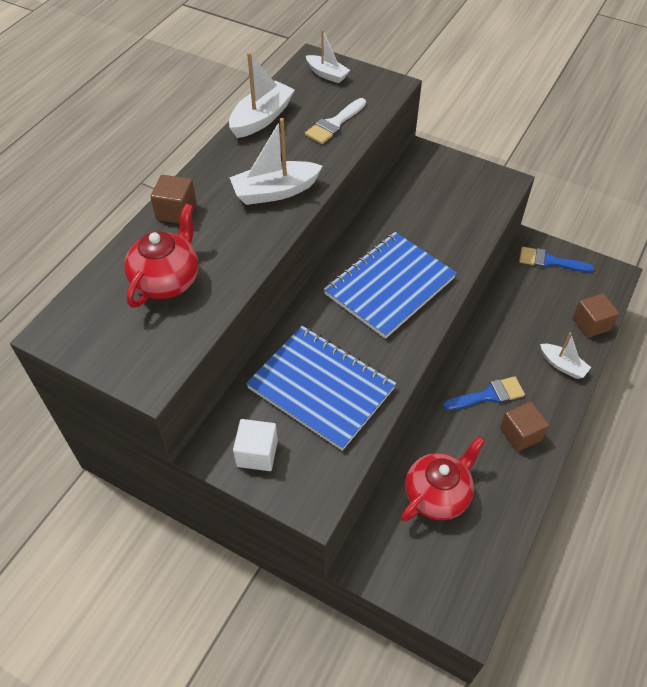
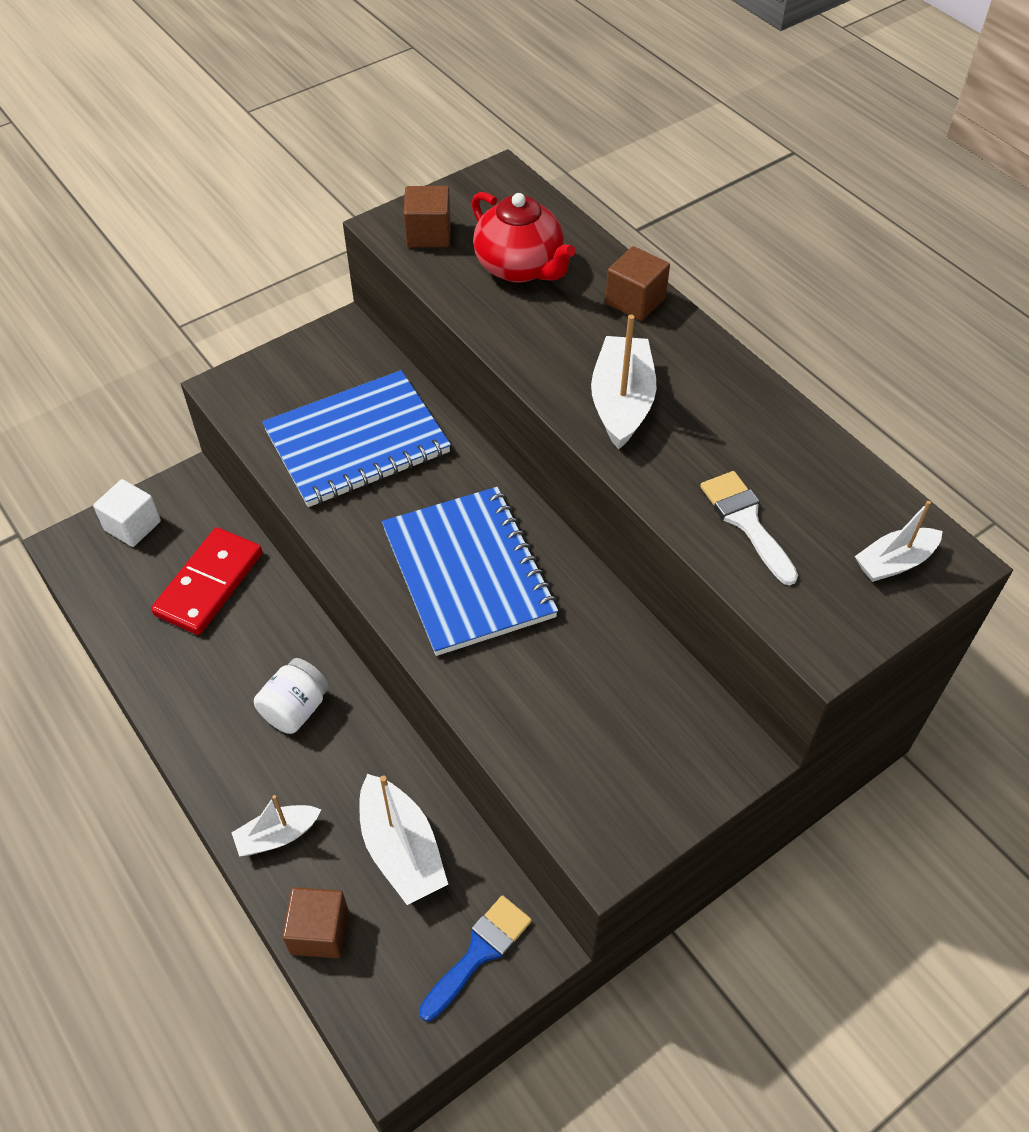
camera: 115 degrees right, 0 degrees up
(257, 453) = (315, 363): white cube -> white cube (132, 525)
(261, 118) = (799, 438): white boat -> white boat (401, 849)
(437, 494) = (209, 584): red teapot -> red domino
(488, 395) = (295, 709): blue brush -> white jar
(520, 434) = (217, 714): brown cube -> brown cube (428, 234)

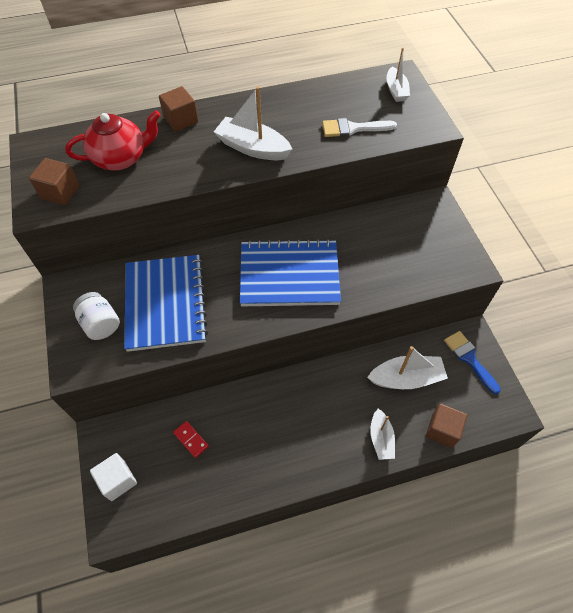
camera: 70 degrees left, 5 degrees up
(209, 584) = (191, 439): red domino -> red domino, size x0.47
(295, 709) = (302, 410): white jar -> white jar (101, 324)

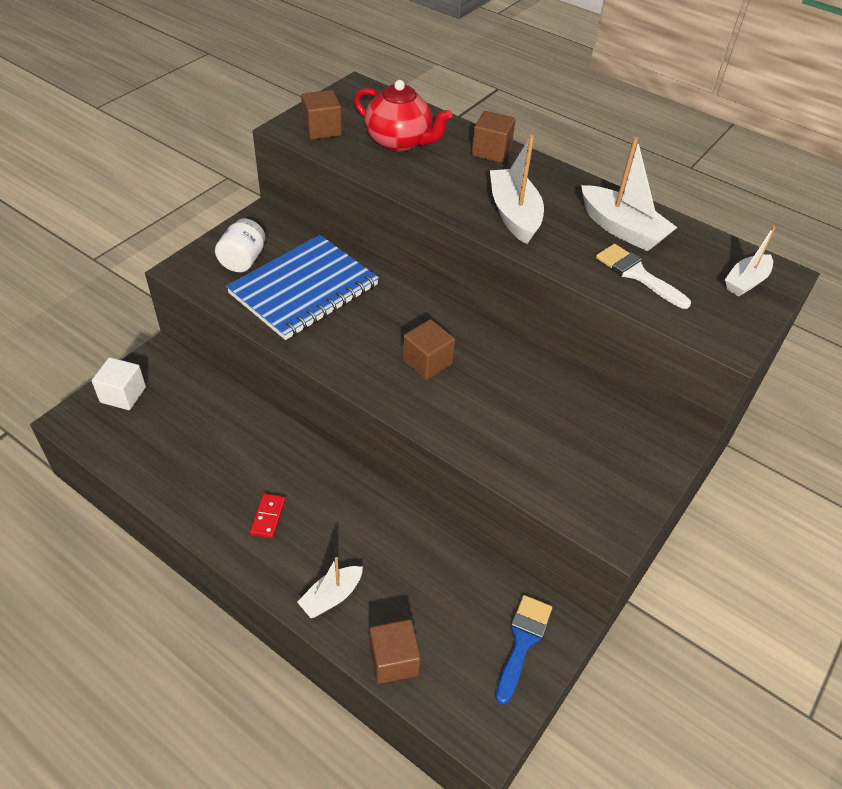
camera: 50 degrees right, 10 degrees down
(191, 439) = (203, 424): red domino -> red domino (268, 517)
(289, 275) = (427, 362): blue notebook -> brown cube
(406, 378) = (433, 582): white boat -> white boat (622, 229)

